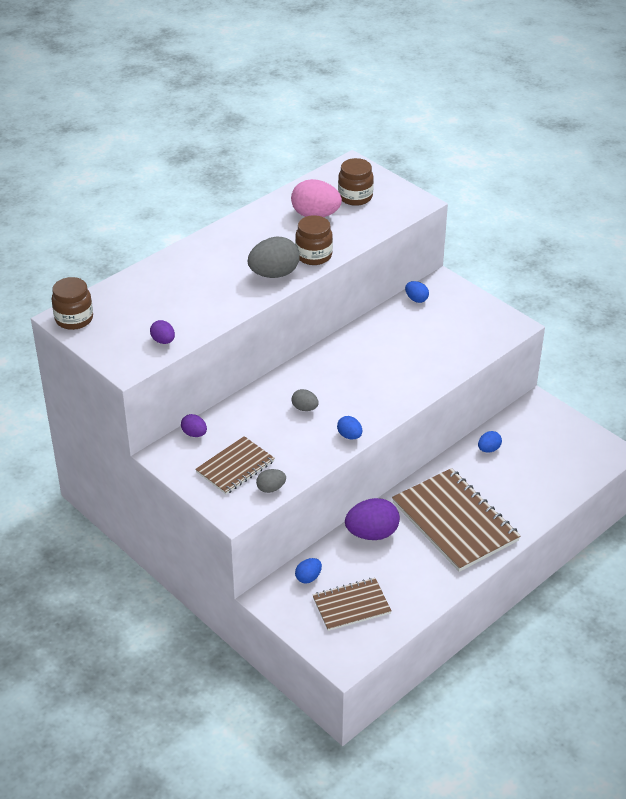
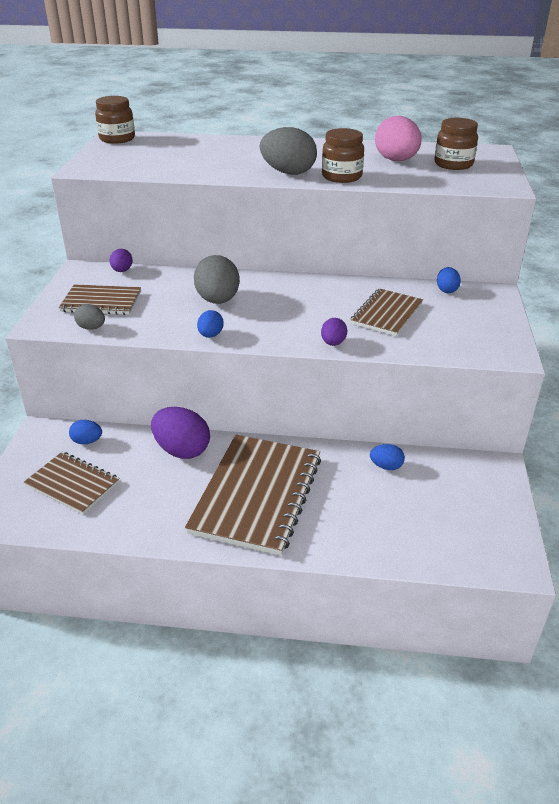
camera: 50 degrees right, 5 degrees down
(163, 341) = (133, 168): purple egg -> purple egg (333, 343)
(304, 408) = (218, 300): grey egg -> grey egg, size x1.91
(414, 343) = (387, 314): none -> brown notebook

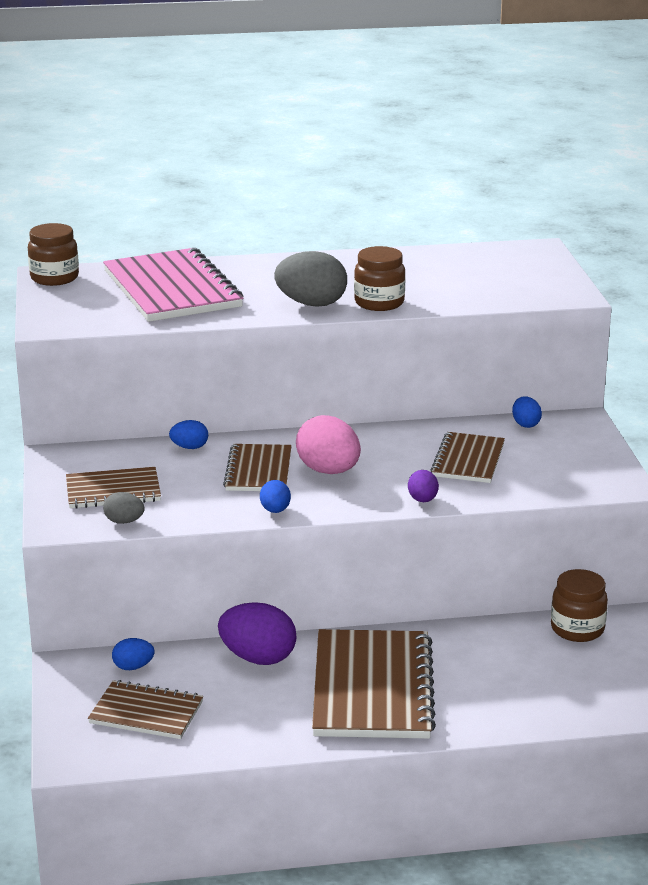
camera: 15 degrees left, 10 degrees down
(122, 271) = (111, 450): purple egg -> none
(192, 153) = (172, 289): none -> pink notebook
(218, 300) = (259, 471): grey egg -> brown notebook
(386, 466) = (507, 637): blue egg -> blue egg (189, 447)
(396, 160) = (432, 274): pink egg -> pink egg (328, 471)
(453, 164) = (502, 272): brown jar -> brown jar (577, 629)

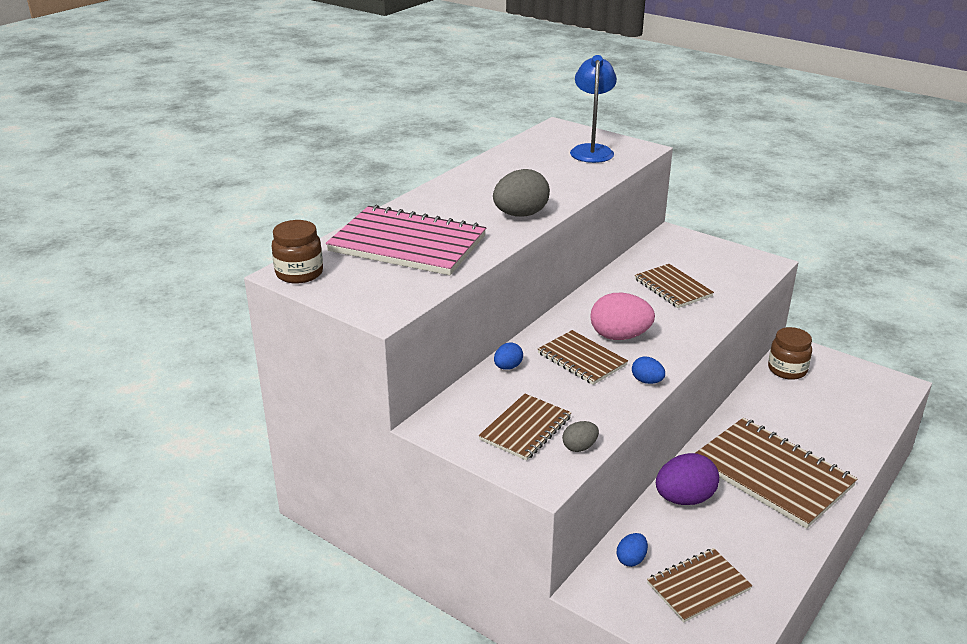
camera: 45 degrees left, 5 degrees up
(379, 303) = (556, 196): brown jar -> none
(422, 500) = (703, 326): purple egg -> none
(515, 279) = (591, 150): none -> blue lamp
(525, 424) = (653, 250): blue egg -> none

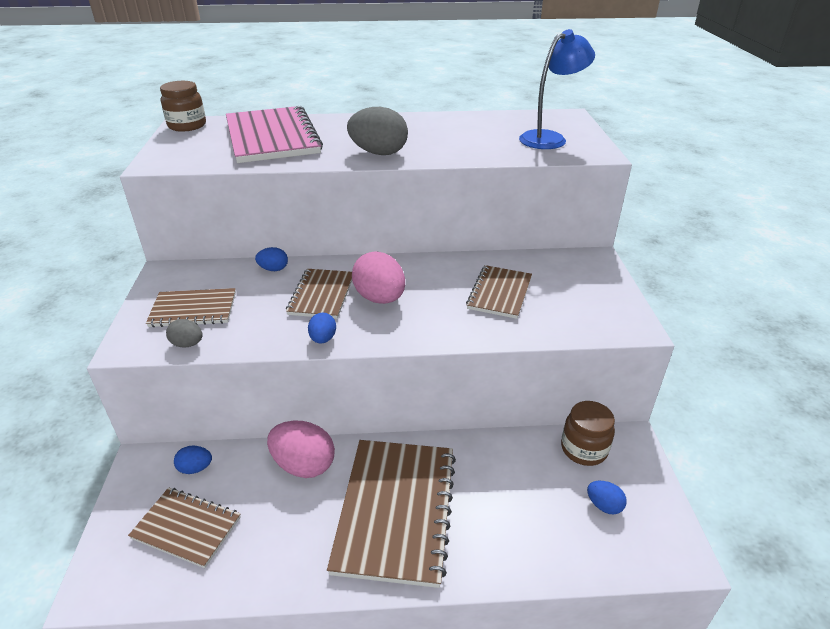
camera: 50 degrees right, 5 degrees up
(684, 499) = (304, 465): purple egg -> pink egg
(840, 389) = (604, 505): none -> blue egg

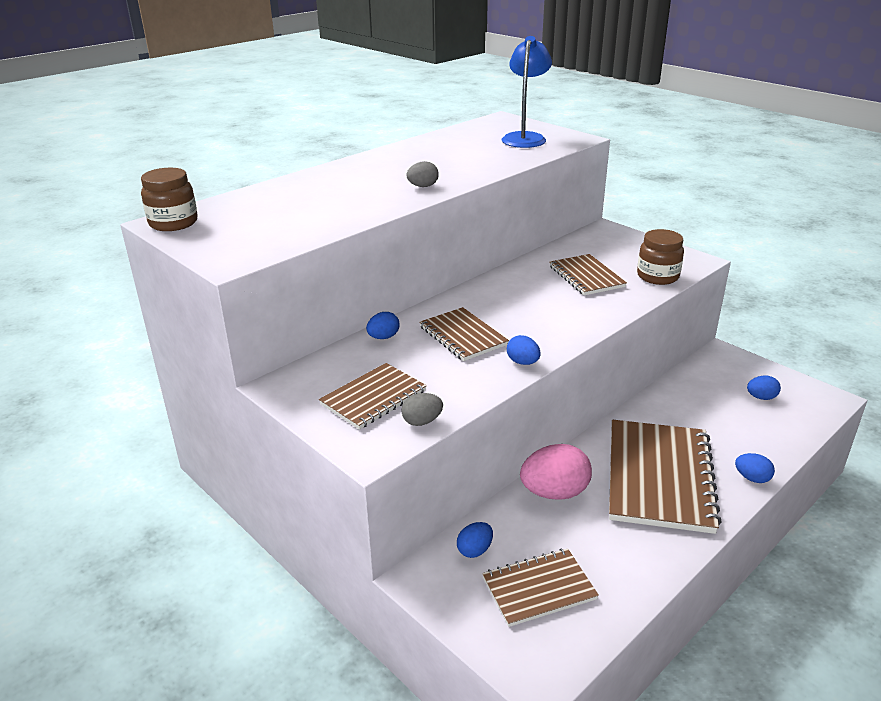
camera: 40 degrees left, 5 degrees down
(272, 137) = (295, 205): pink notebook -> none
(379, 153) = (423, 186): grey egg -> grey egg, size x0.52
(380, 298) = (511, 317): pink egg -> none
(396, 510) = (659, 477): brown notebook -> brown notebook turned 45 degrees clockwise
(472, 572) = (752, 478): none -> blue egg
(584, 449) = (707, 373): brown jar -> brown jar (657, 276)

